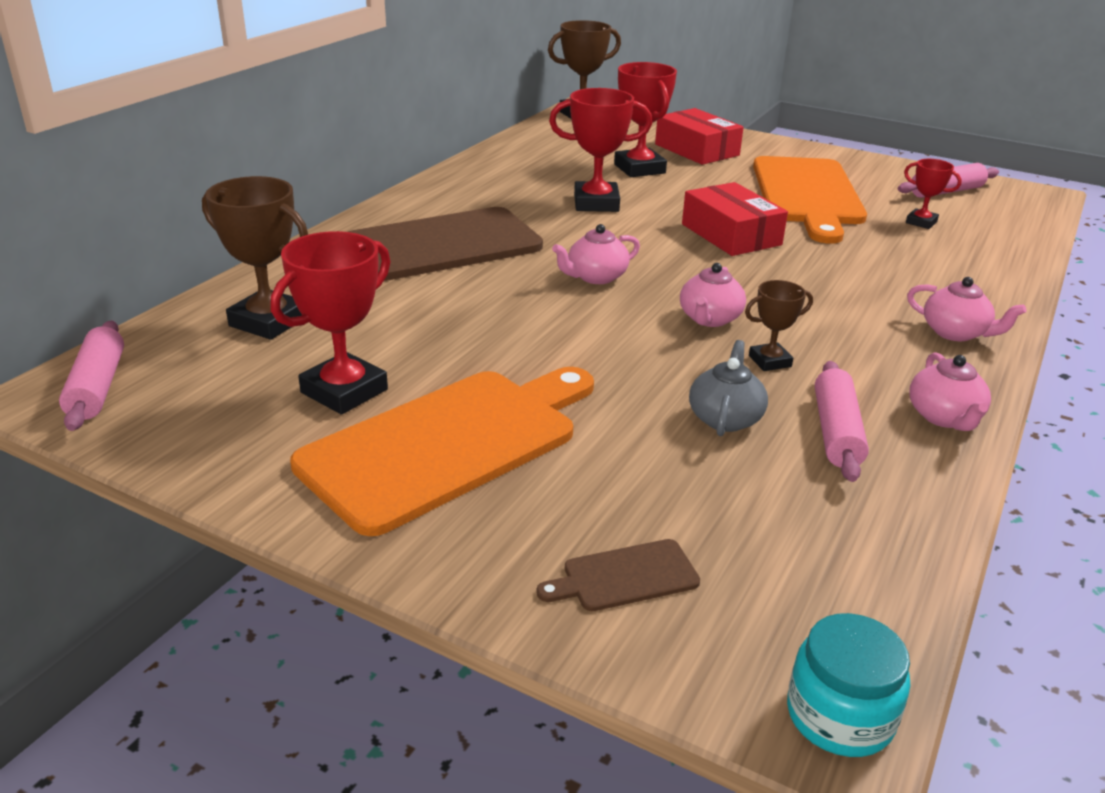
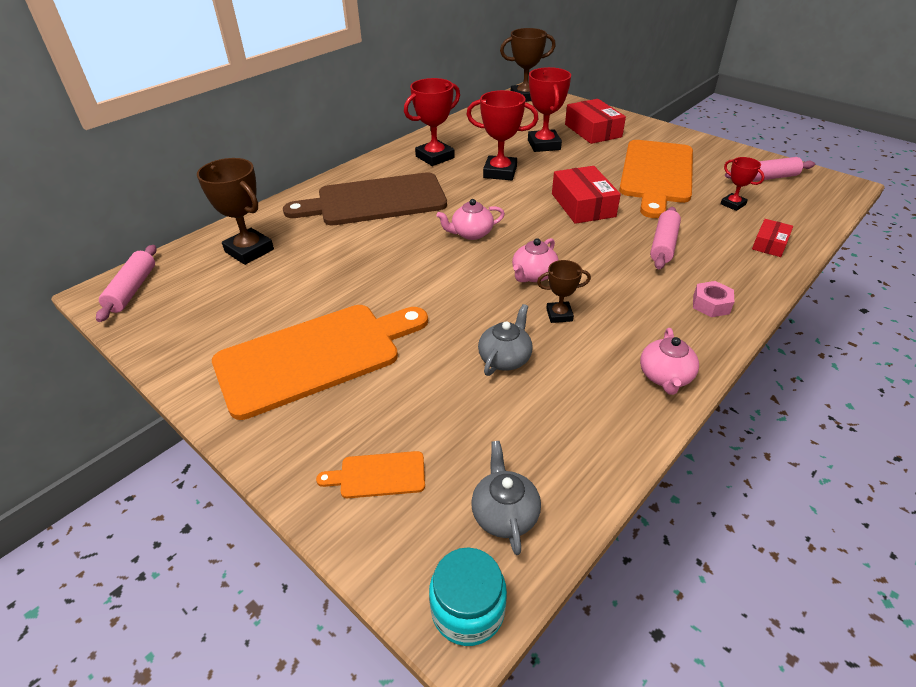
camera: 15 degrees right, 10 degrees up
(344, 391) = (270, 308): red trophy -> red trophy (435, 157)
(625, 577) = (378, 475): brown cutting board -> orange cutting board
(825, 597) = (504, 513): none -> grey teapot
(836, 432) = (578, 380): pink rolling pin -> pink rolling pin (663, 245)
(955, 333) = (711, 305): pink teapot -> pink nut
(989, 262) = (770, 244): none -> red box

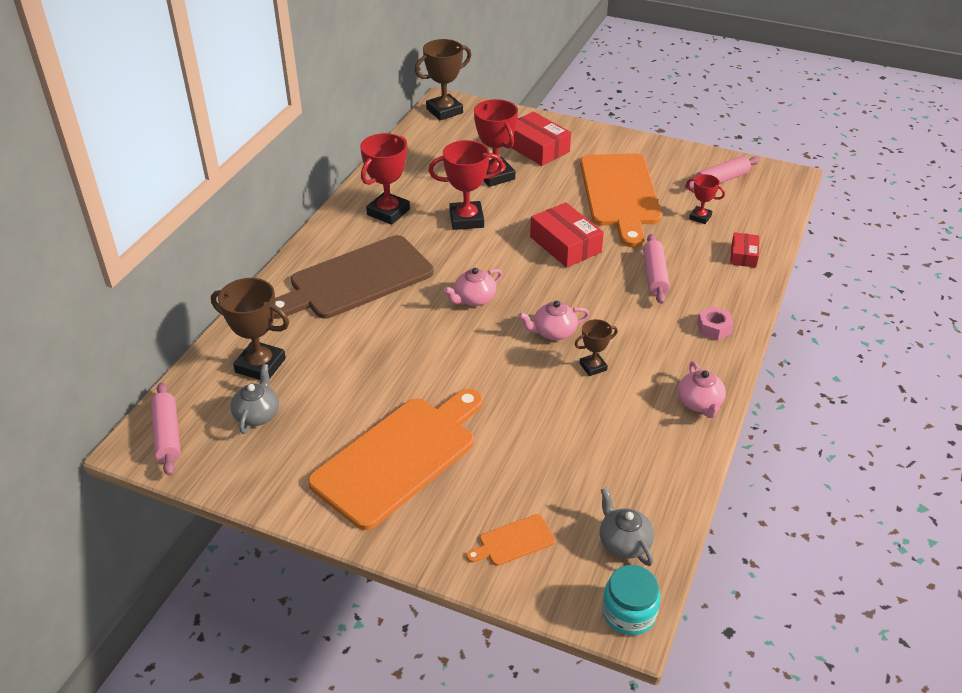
camera: 20 degrees left, 0 degrees up
(505, 358) = (566, 418): grey teapot -> grey teapot (257, 414)
(533, 275) = (553, 332): pink teapot -> pink teapot turned 60 degrees clockwise

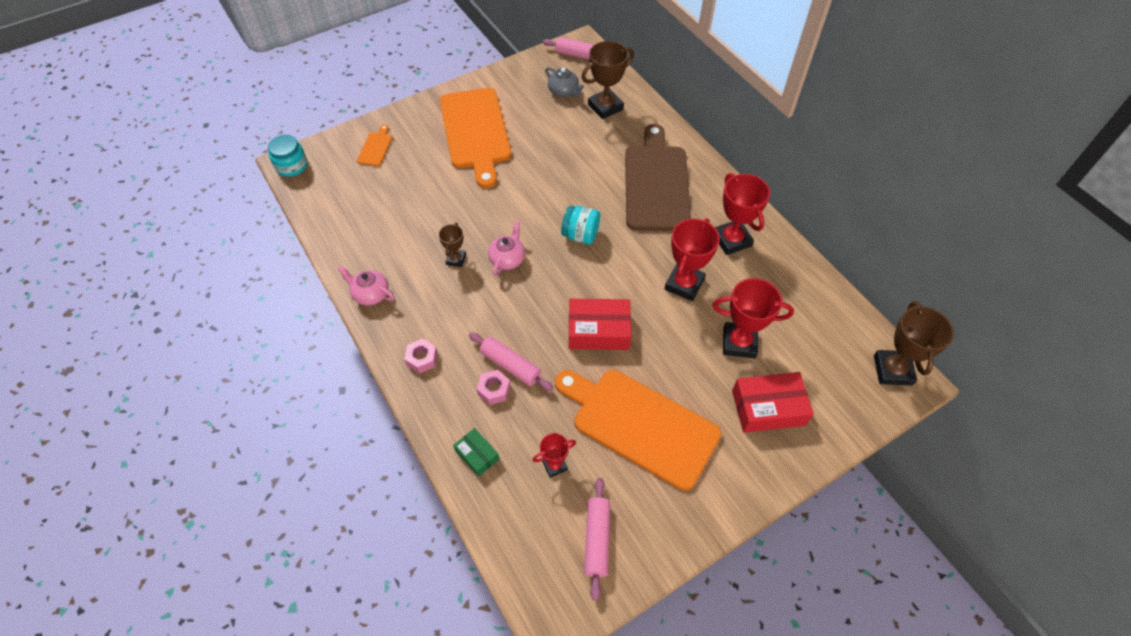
camera: 125 degrees right, 15 degrees up
(474, 299) = (580, 235): pink teapot -> turquoise jar
(623, 542) = (326, 189): grey teapot -> none
(685, 273) = (494, 390): none -> pink nut
(743, 255) = (477, 455): red box -> green box

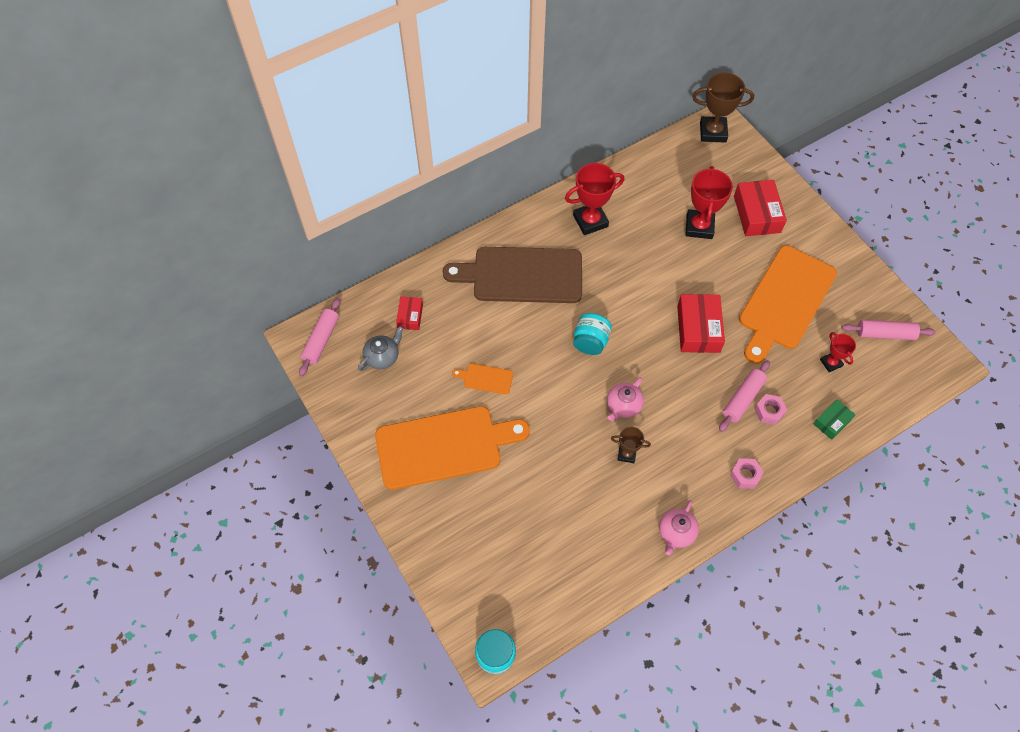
camera: 90 degrees left, 5 degrees up
(375, 147) = (466, 556): orange cutting board -> orange cutting board (486, 378)
(507, 259) = (623, 406): pink teapot -> pink teapot turned 75 degrees counterclockwise
(605, 107) = (410, 316): brown trophy -> red box
(684, 284) = (642, 261): red trophy -> none

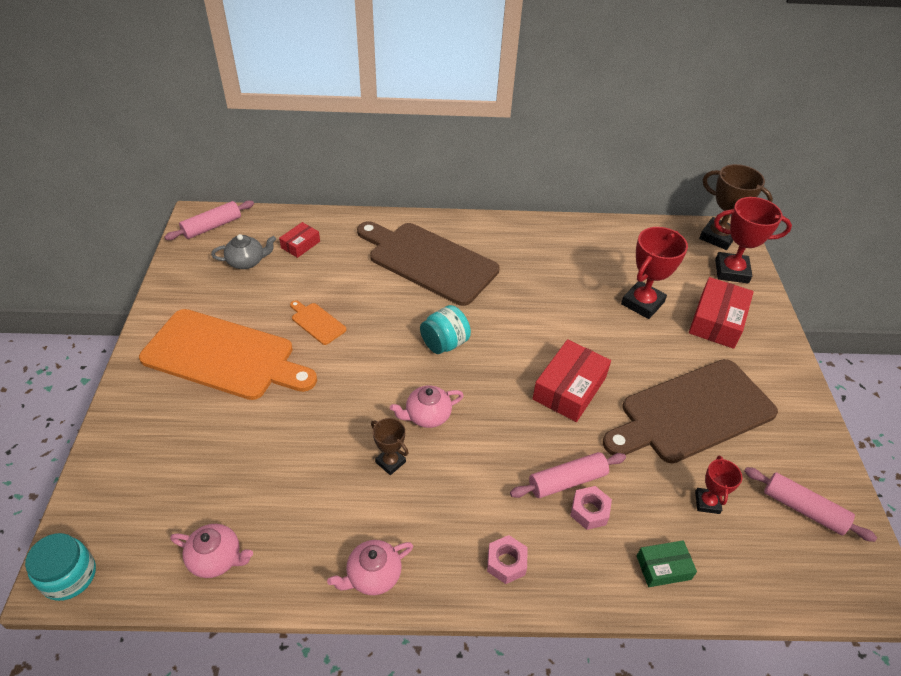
camera: 30 degrees right, 15 degrees down
(575, 584) = (216, 558): none -> pink teapot
(590, 221) = (532, 250): red trophy -> red trophy (731, 271)
(785, 301) = (692, 412): orange cutting board -> brown cutting board

